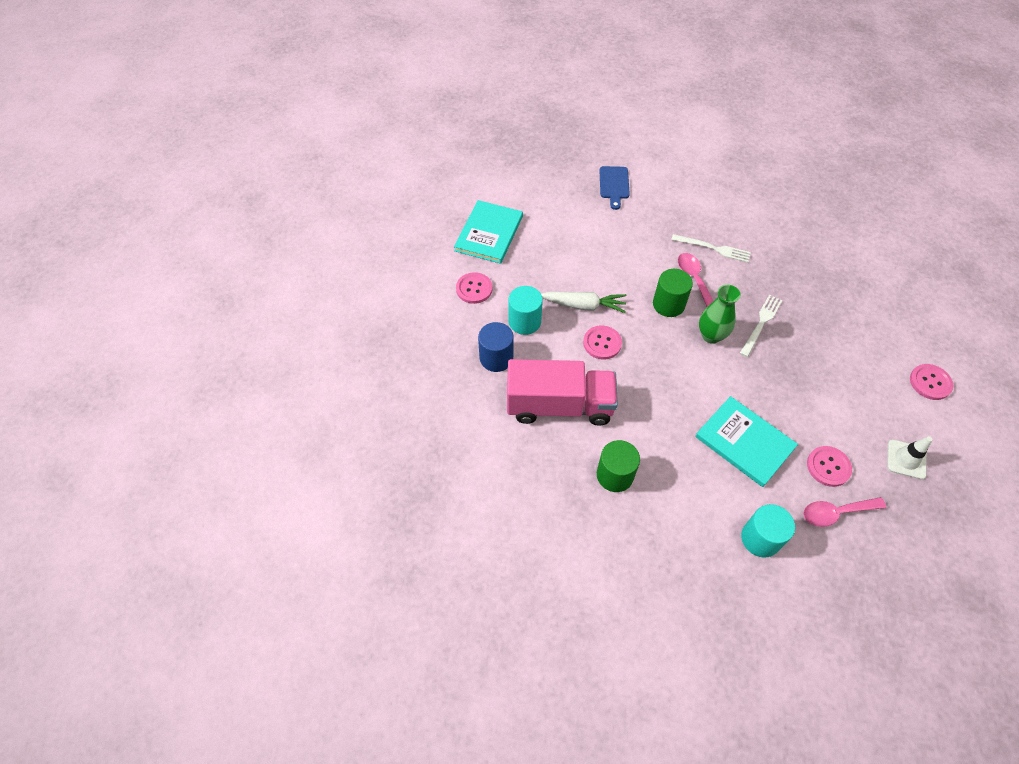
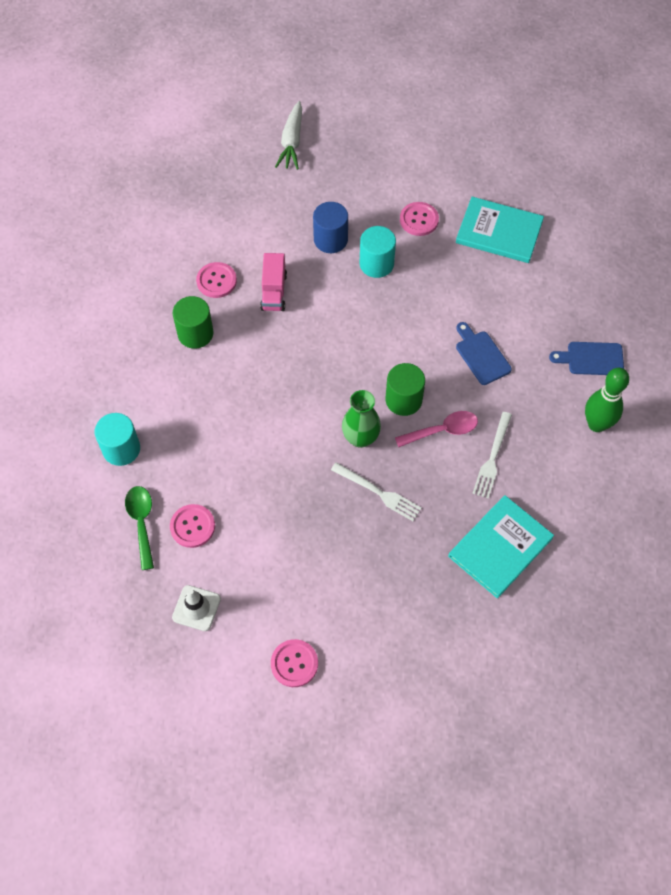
camera: 90 degrees right, 5 degrees up
(559, 405) = (274, 291): pink truck -> pink truck, size x0.52
(584, 305) = (399, 318): white carrot -> white carrot (292, 142)
(602, 343) = (349, 332): pink button -> pink button (216, 281)
(618, 251) = (481, 355): none -> blue cutting board
(673, 186) = (596, 424): none -> green bowling pin
(744, 442) = (225, 451): turquoise book -> turquoise book (500, 547)
(836, 513) = (141, 523): pink spoon -> green spoon

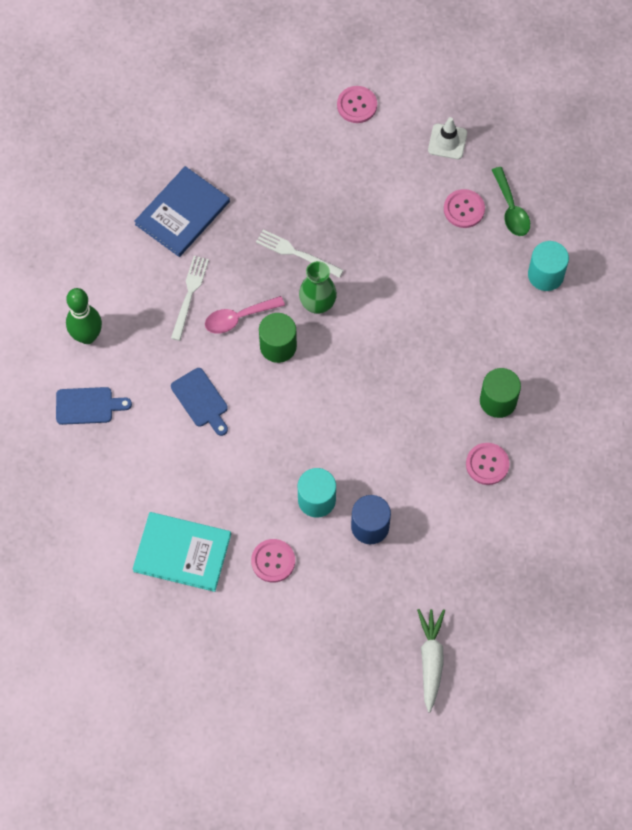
camera: 175 degrees right, 5 degrees up
(274, 291) = (424, 456): pink truck -> none
(500, 547) = (182, 213): turquoise book -> blue book

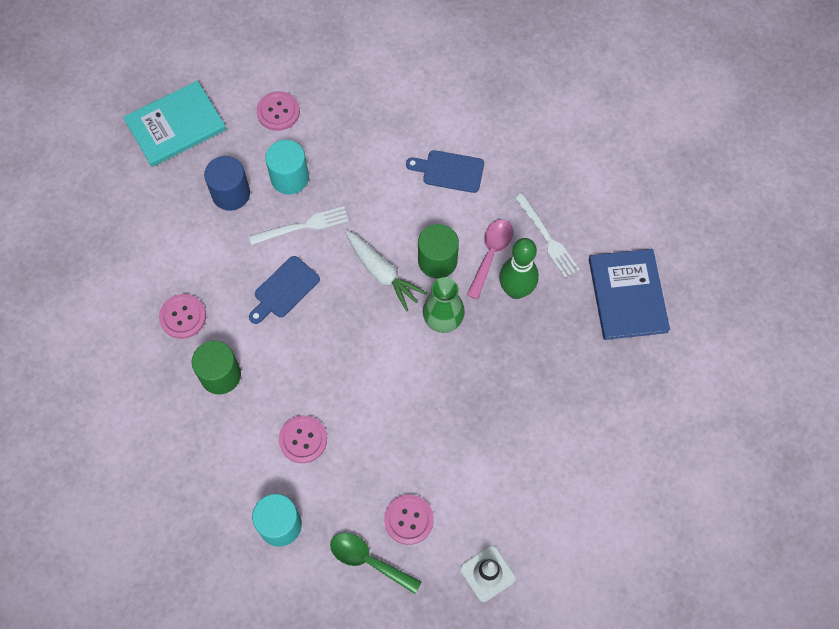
camera: 135 degrees right, 0 degrees up
(87, 336) = (583, 141): green bowling pin -> green bowling pin (516, 290)
(88, 406) = (524, 97): blue cutting board -> blue cutting board (284, 290)
(182, 552) = (348, 64): turquoise book -> turquoise book (175, 125)
(297, 253) = (504, 347): white fork -> white fork (302, 226)
(357, 105) = (600, 531): pink button -> pink button (303, 439)
(431, 660) = (98, 145): white carrot -> white carrot (382, 273)

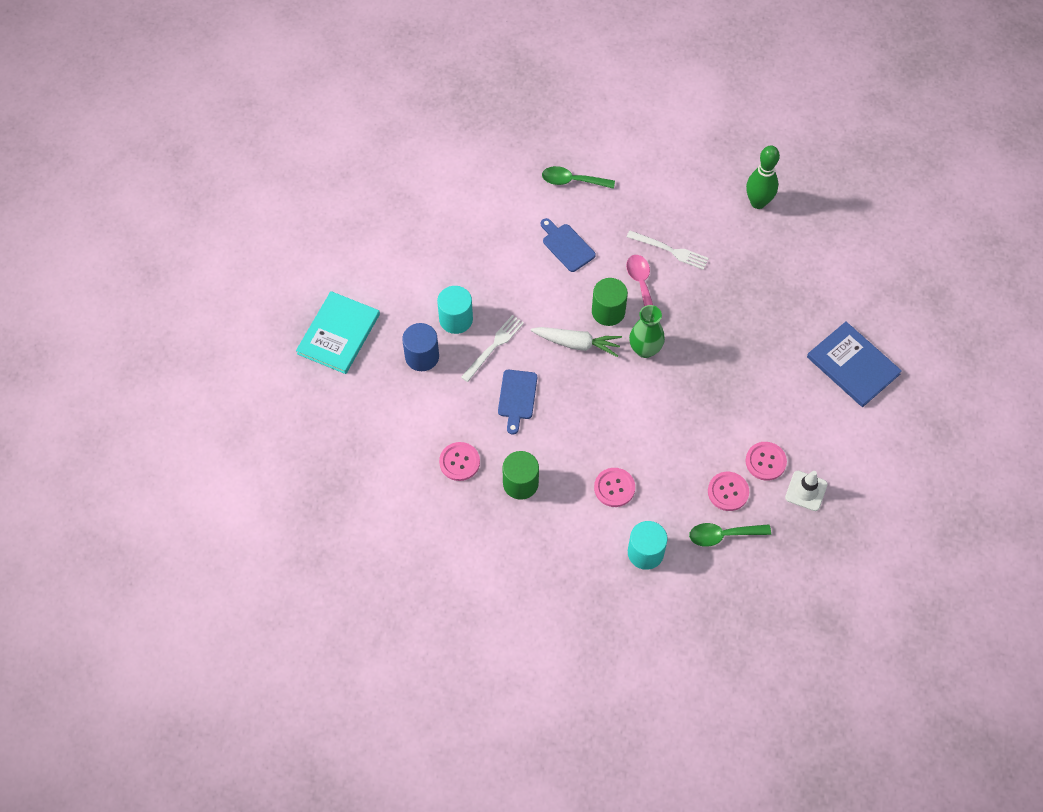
camera: 35 degrees left, 5 degrees down
(278, 112) = (408, 278): pink button -> pink button (765, 461)
(449, 171) = (566, 246): blue cutting board -> blue cutting board turned 75 degrees clockwise
(506, 111) = (572, 181): none -> green spoon
(516, 290) = (677, 298): green bowling pin -> green bowling pin (758, 202)
(627, 295) = (753, 255): blue book -> blue book (853, 365)

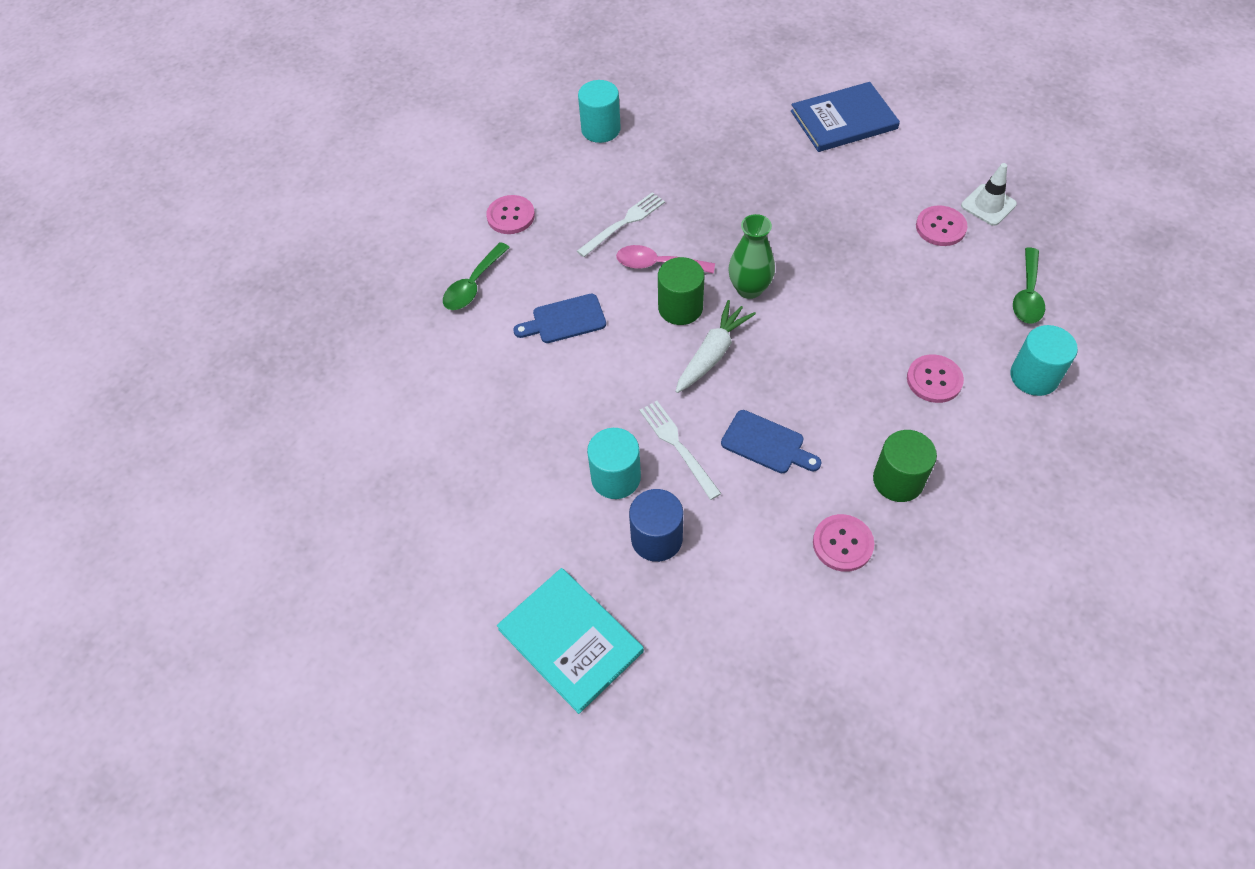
camera: 65 degrees left, 5 degrees down
(728, 492) = (970, 272): pink button -> pink button (511, 216)
(758, 202) = (601, 129): green bowling pin -> turquoise cylinder

